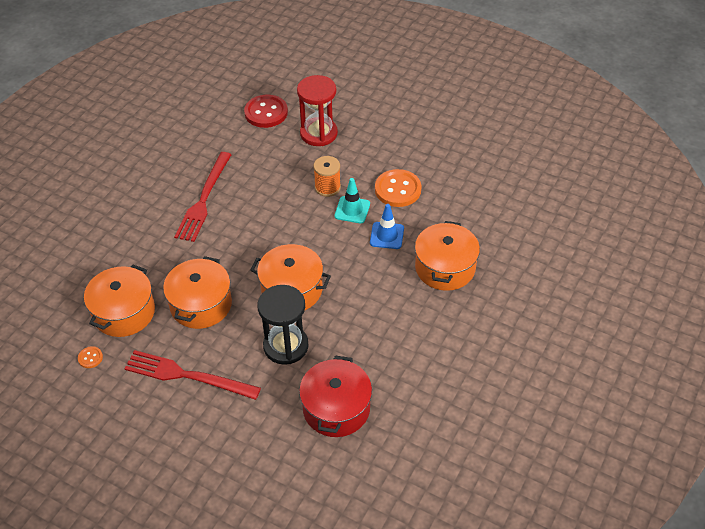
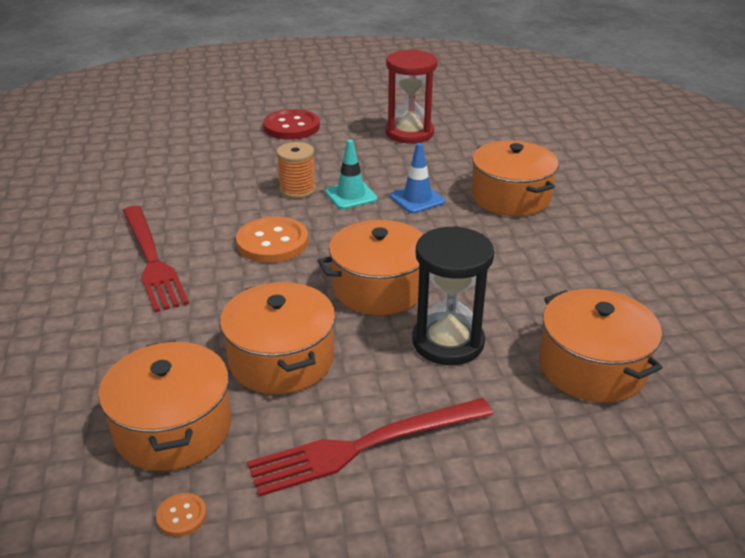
camera: 40 degrees left, 15 degrees down
(266, 112) = (140, 162): red button -> red button (291, 127)
(318, 133) = (228, 155): red hourglass -> red hourglass (409, 133)
(336, 408) = (592, 367): red pot -> orange pot
(398, 189) = (376, 163): orange button -> orange button (272, 242)

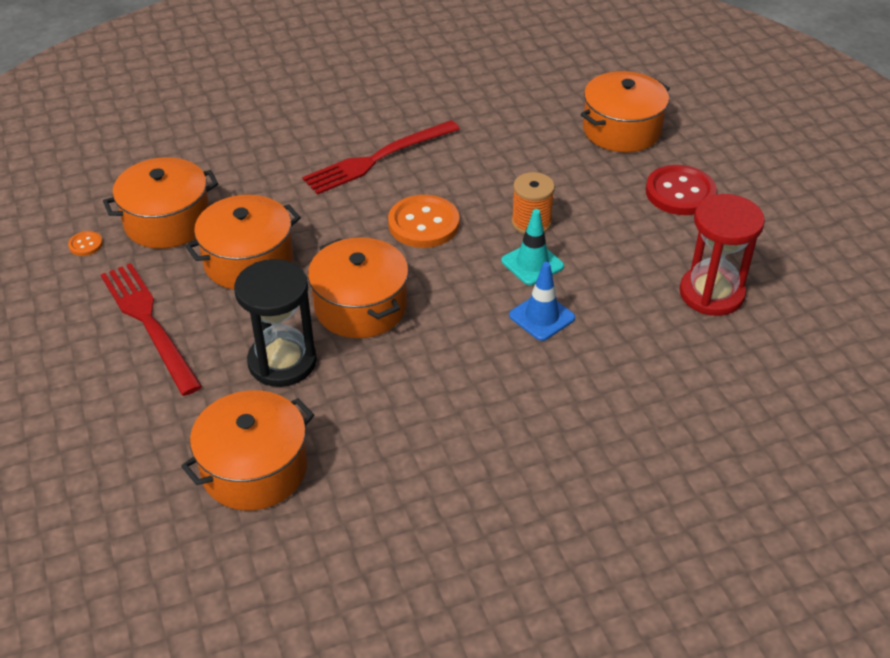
camera: 80 degrees right, 10 degrees up
(510, 197) = (574, 399): orange pot -> orange pot (621, 130)

